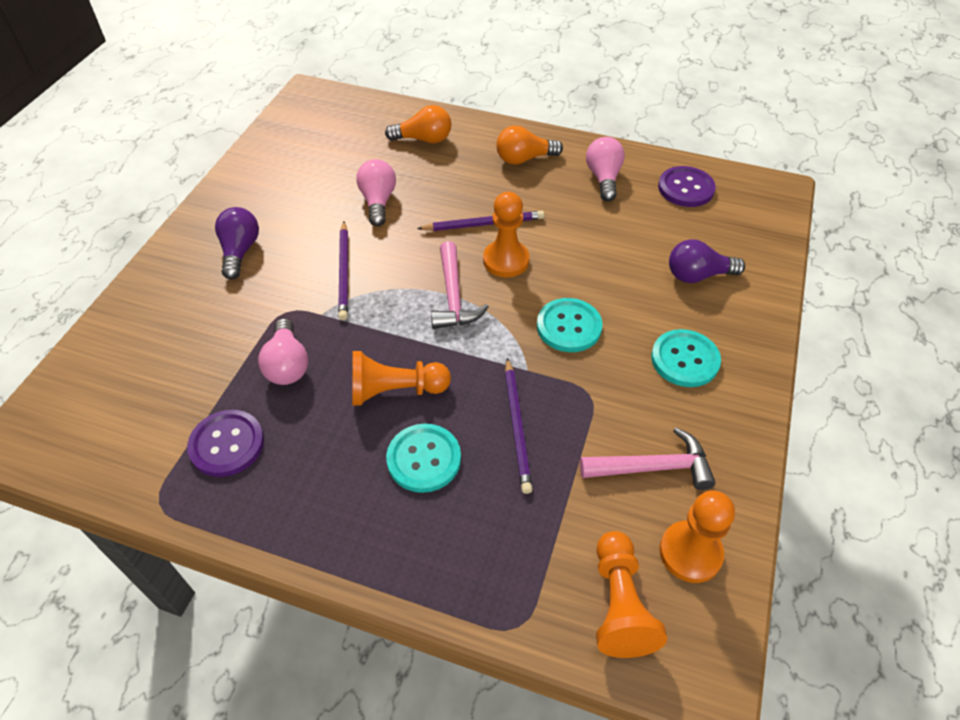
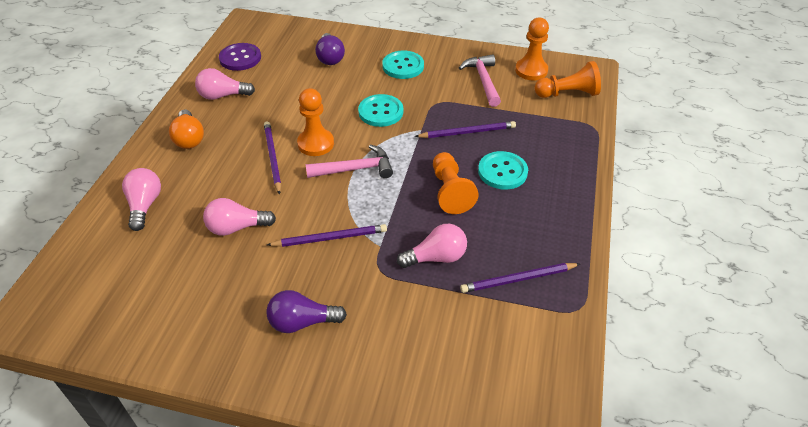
camera: 95 degrees left, 5 degrees down
(227, 444) = (518, 279): purple button -> purple pencil
(424, 139) = (145, 205): orange light bulb -> pink light bulb

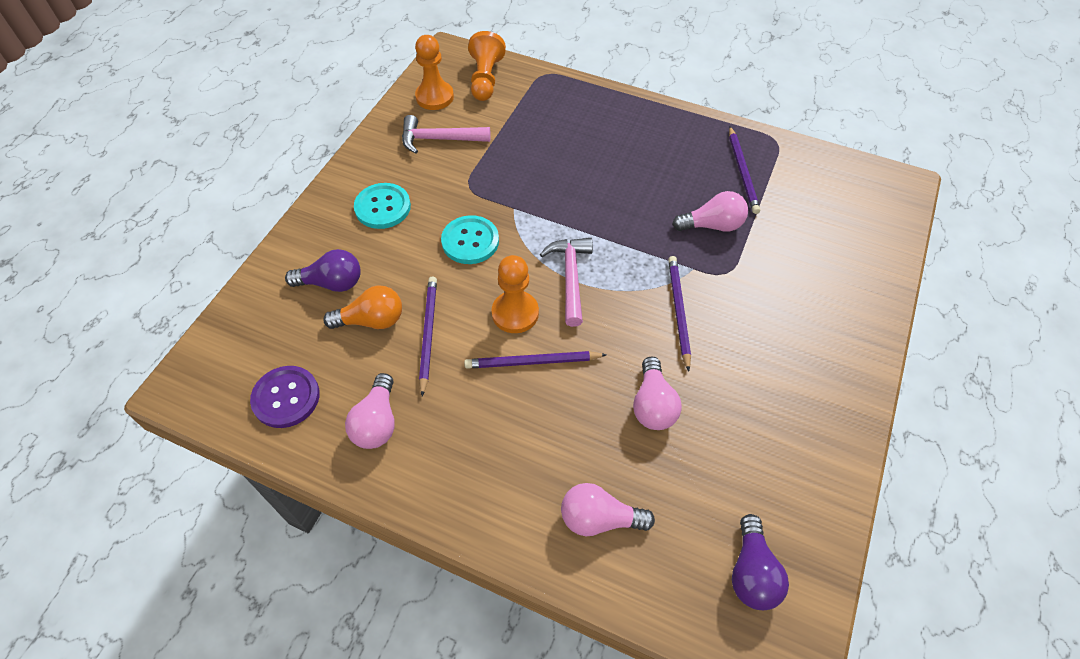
camera: 80 degrees left, 10 degrees up
(189, 138) = (467, 466): orange light bulb -> orange light bulb (372, 320)
(302, 322) = (793, 345): purple light bulb -> purple light bulb (751, 572)
(436, 257) = (712, 225): pink light bulb -> pink light bulb turned 90 degrees clockwise
(450, 191) = (621, 199): orange pawn -> none
(467, 132) = (529, 169): purple pencil -> purple pencil (428, 334)
(502, 172) = (598, 154): turquoise button -> none

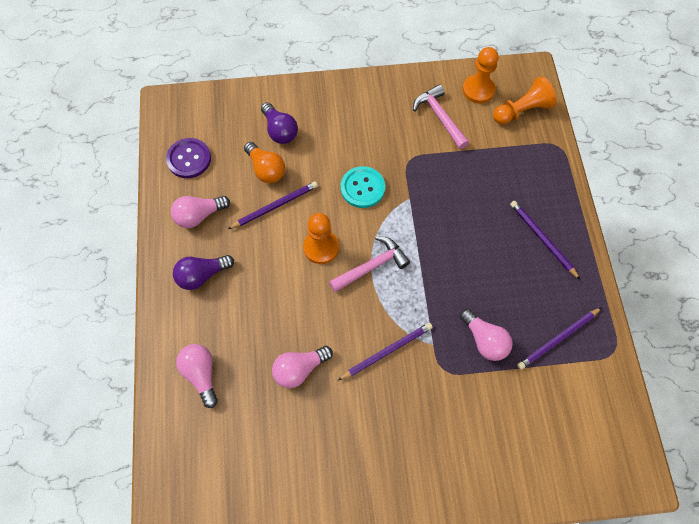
camera: 60 degrees right, 10 degrees up
(383, 207) = (356, 121): turquoise button -> none
(533, 362) = (290, 278): purple pencil -> purple pencil (542, 239)
(751, 572) = (211, 484): purple light bulb -> purple light bulb (202, 275)

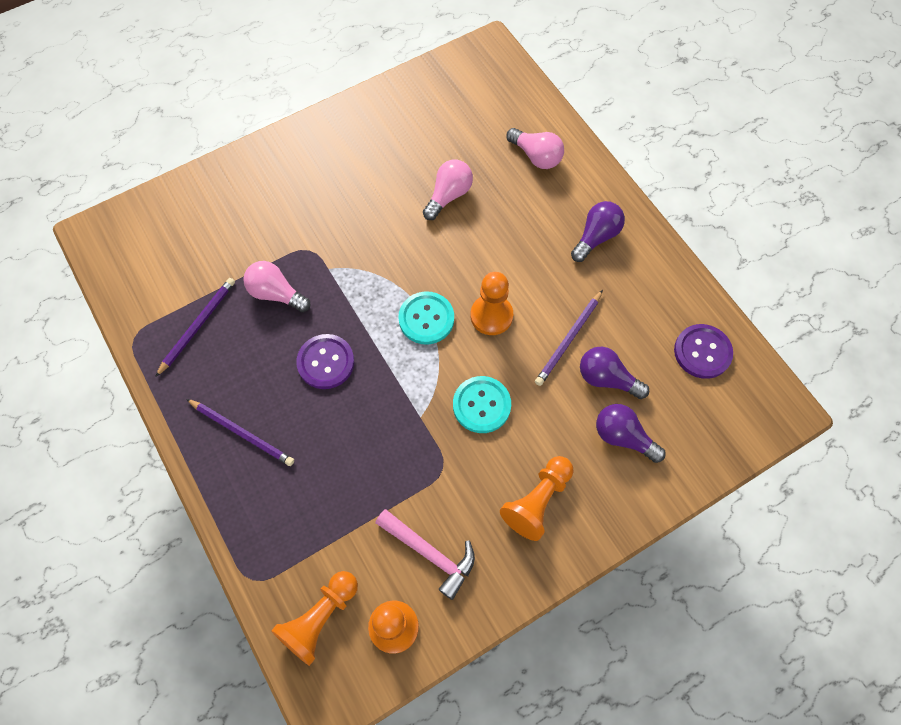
camera: 155 degrees right, 0 degrees up
(199, 215) = (643, 294): pink light bulb -> none
(266, 169) = (607, 379): orange light bulb -> purple light bulb
(357, 118) = (537, 501): none -> orange pawn
(372, 266) = (426, 319): pink hammer -> turquoise button
(386, 351) = (372, 243): purple pencil -> none
(463, 265) = (326, 362): none -> purple button

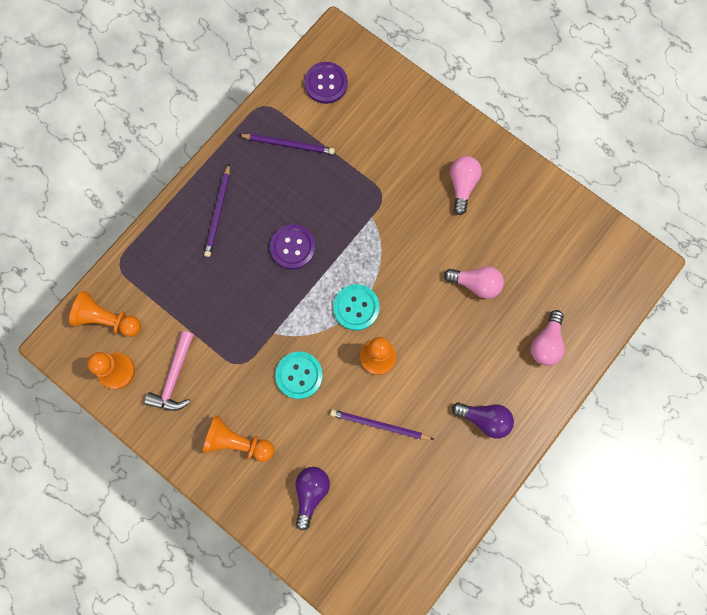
camera: 70 degrees right, 10 degrees up
(276, 293) = (335, 188): pink light bulb -> pink light bulb (462, 185)
(607, 379) = (356, 466): purple light bulb -> none
(702, 352) = (408, 539): purple button -> purple button (326, 83)

